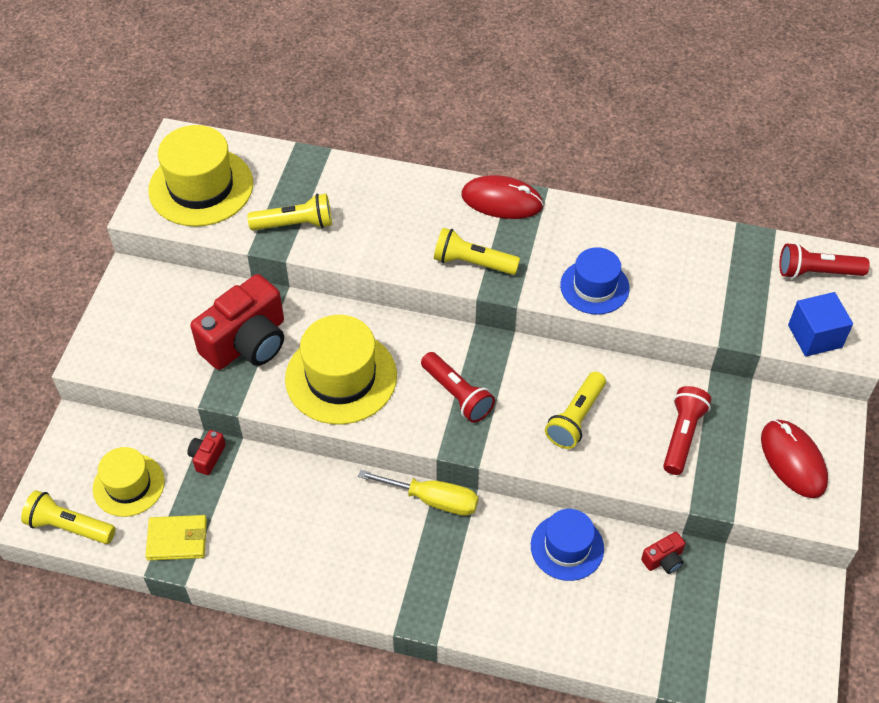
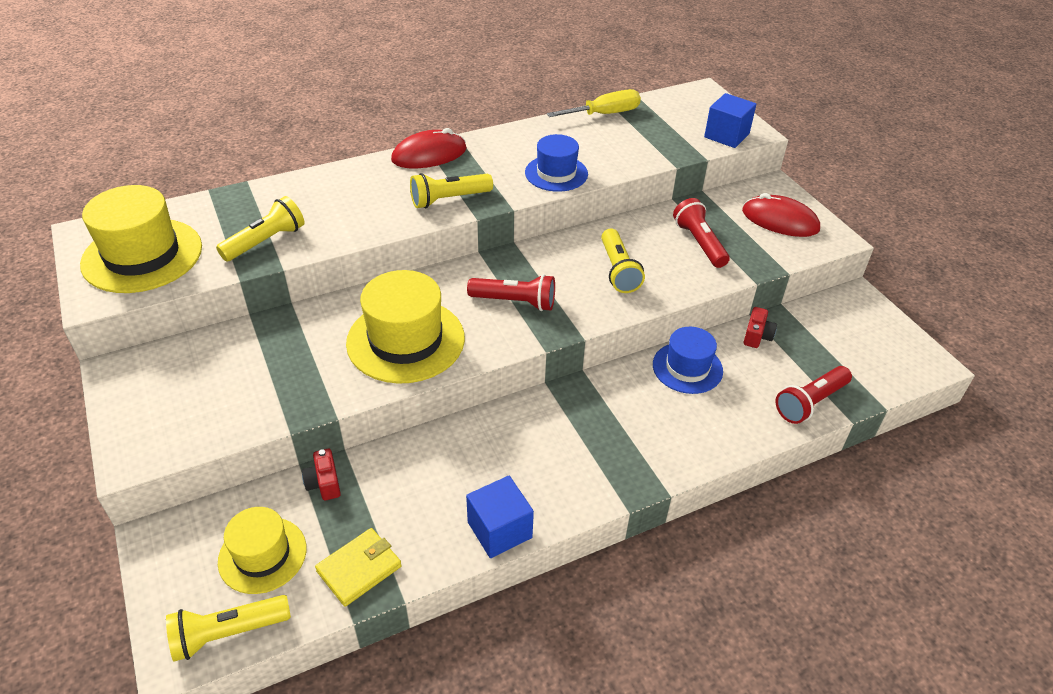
camera: 40 degrees left, 10 degrees down
(247, 342) = (291, 360): red camera -> none
(290, 579) = (499, 530): none -> blue cube
(433, 500) = (556, 397): yellow screwdriver -> yellow screwdriver (604, 114)
(816, 272) = (686, 104): red flashlight -> red flashlight (810, 403)

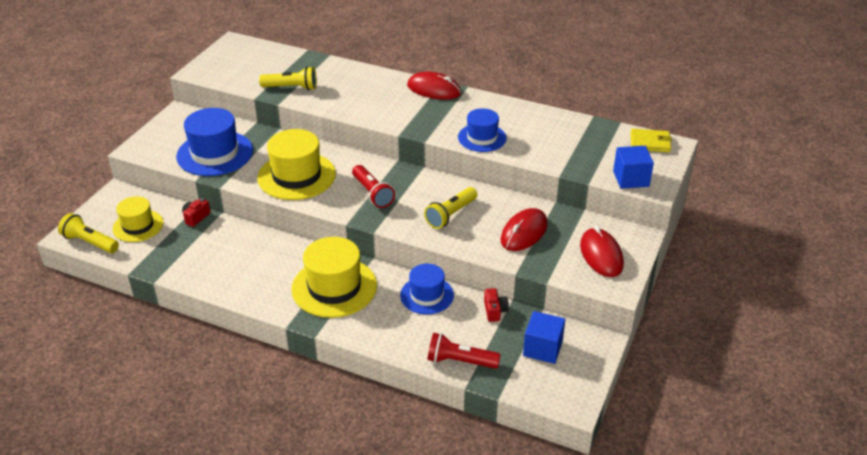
camera: 50 degrees right, 5 degrees down
(142, 255) = (238, 64): yellow hat -> yellow hat (334, 287)
(259, 385) = (215, 153): none -> blue hat
(359, 568) = (158, 258): yellow wallet -> yellow wallet (650, 143)
(449, 200) = (402, 117): yellow flashlight -> none
(499, 530) = (226, 288): blue cube -> blue cube (542, 348)
(604, 114) = (575, 122): yellow screwdriver -> none
(699, 243) = (524, 232): red flashlight -> red mouse
(757, 336) = (495, 311): red camera -> red camera turned 75 degrees counterclockwise

